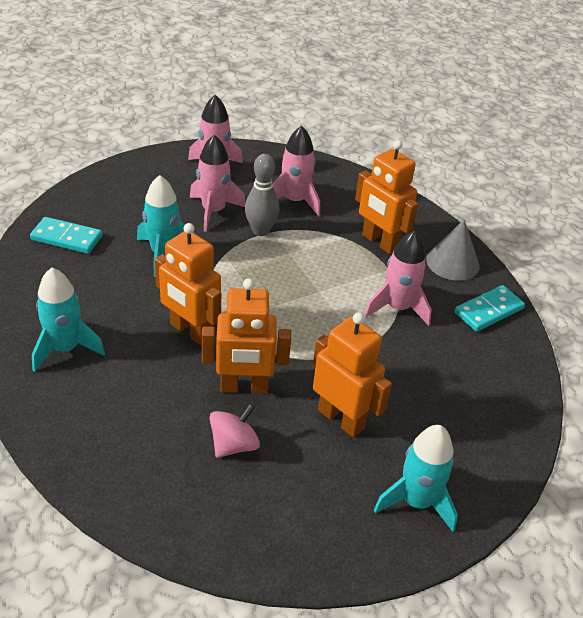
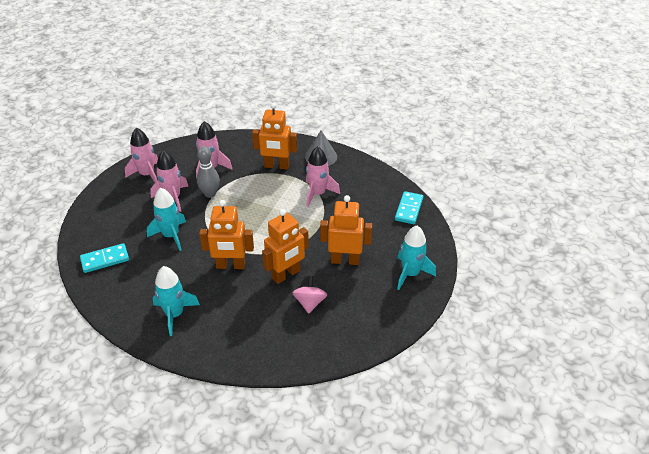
camera: 35 degrees left, 0 degrees up
(488, 311) = (359, 171): turquoise domino -> turquoise domino (408, 209)

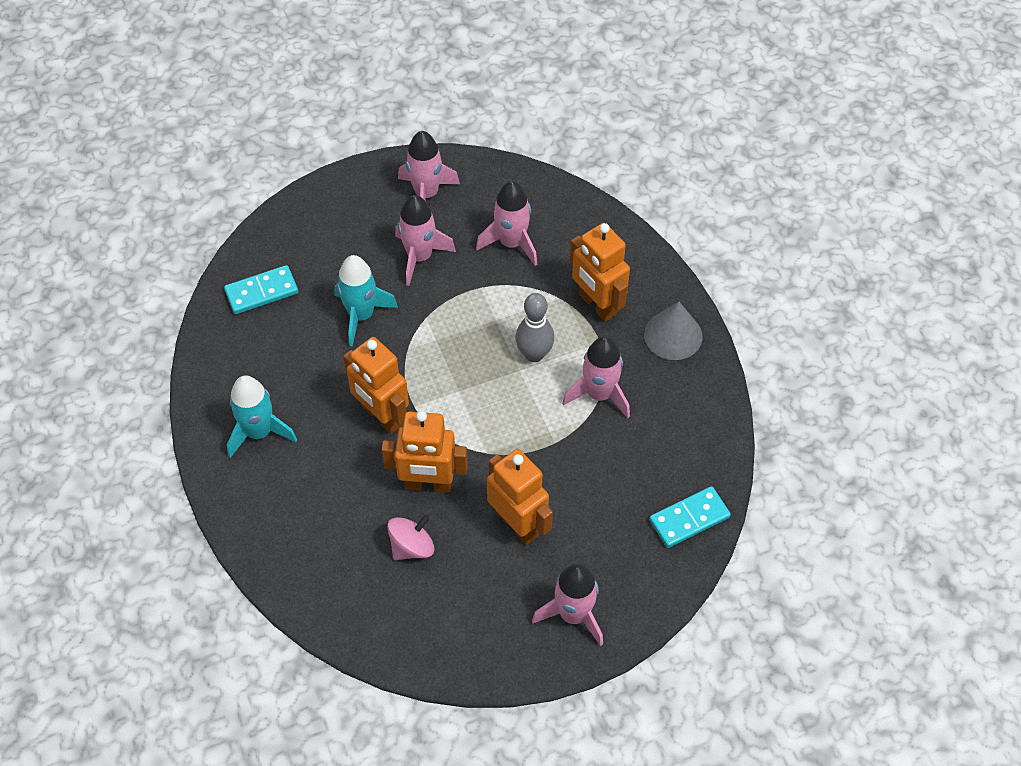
camera: 45 degrees right, 15 degrees up
(105, 260) = (262, 292): turquoise domino -> turquoise domino turned 45 degrees counterclockwise
(210, 194) = (468, 286): grey bowling pin -> grey bowling pin (534, 354)
(410, 274) = (573, 614): turquoise rocket -> pink rocket

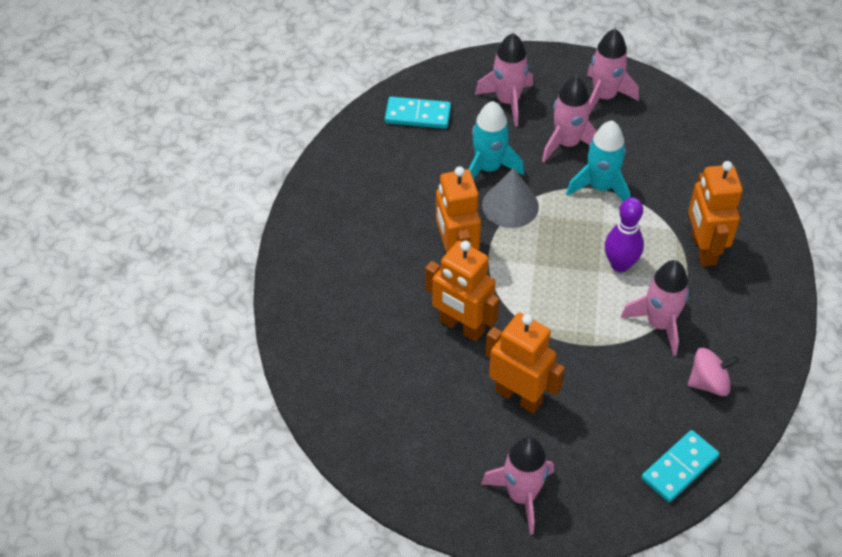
camera: 30 degrees right, 5 degrees down
(259, 432) = (347, 221): turquoise rocket -> turquoise rocket (600, 187)
(412, 547) = (416, 370): pink spinning top -> pink spinning top (708, 383)
(511, 243) = (655, 166): pink rocket -> pink rocket (507, 101)
(518, 524) = (519, 396): orange robot -> orange robot turned 45 degrees counterclockwise
(534, 354) = (620, 264): grey bowling pin -> purple bowling pin
(673, 335) = (759, 305): grey cone -> grey cone (510, 205)
(689, 518) = (679, 468): turquoise domino -> turquoise domino turned 45 degrees counterclockwise

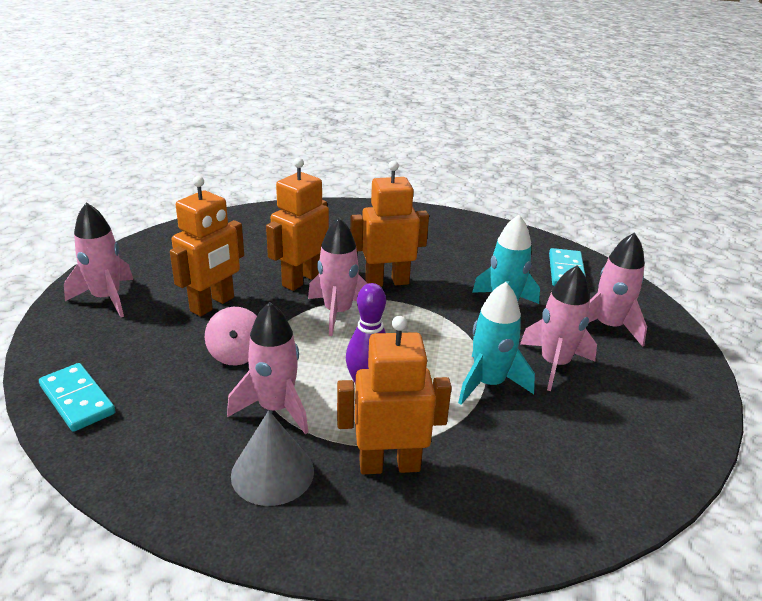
camera: 90 degrees right, 20 degrees down
(510, 205) = (452, 317): grey cone -> grey cone (272, 472)
(604, 97) = (648, 402): pink rocket -> pink rocket (338, 312)
(708, 383) = (177, 440): pink spinning top -> pink spinning top (236, 354)

